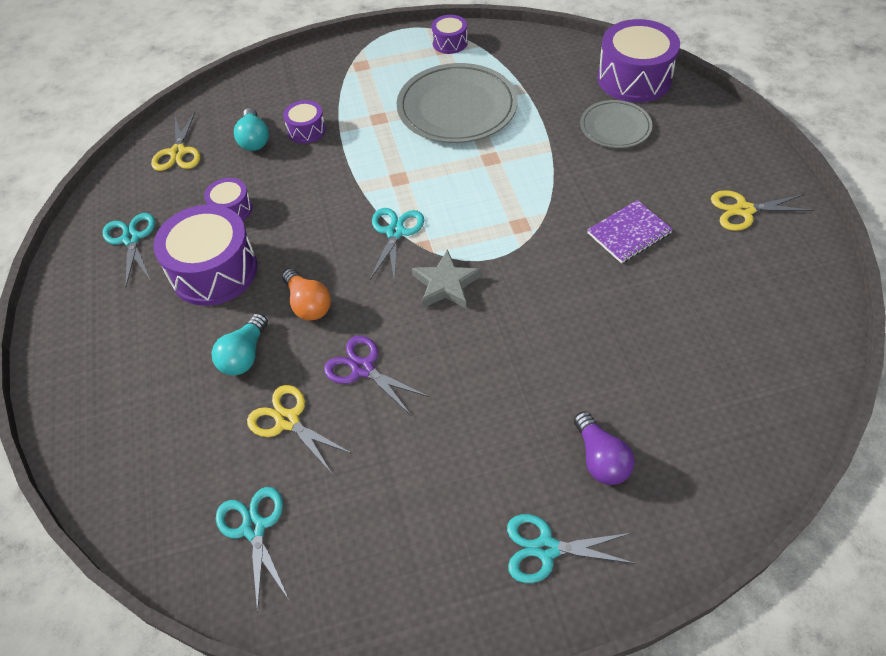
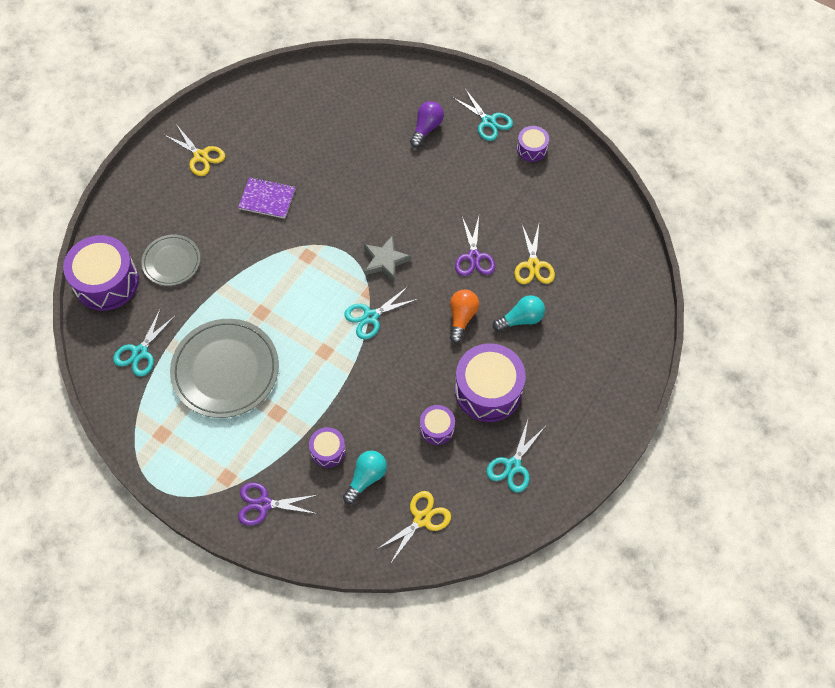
camera: 135 degrees left, 10 degrees up
(254, 528) = (592, 232): turquoise scissors -> turquoise scissors (140, 352)
(313, 74) = (264, 504): none -> purple scissors
(450, 43) = (149, 434): purple drum -> purple drum (532, 149)

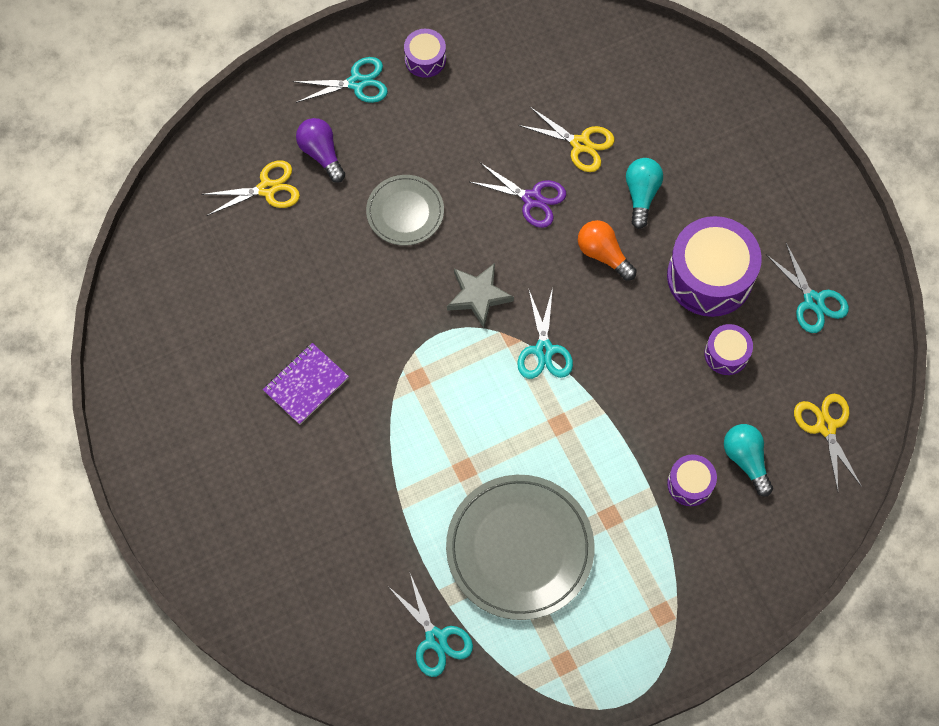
camera: 60 degrees left, 5 degrees up
(106, 282) = (307, 635): purple drum -> none
(171, 262) = (327, 541): grey plate -> grey plate (405, 212)
(200, 156) = (188, 433): yellow scissors -> yellow scissors (267, 189)
(264, 504) = (718, 587): purple scissors -> none

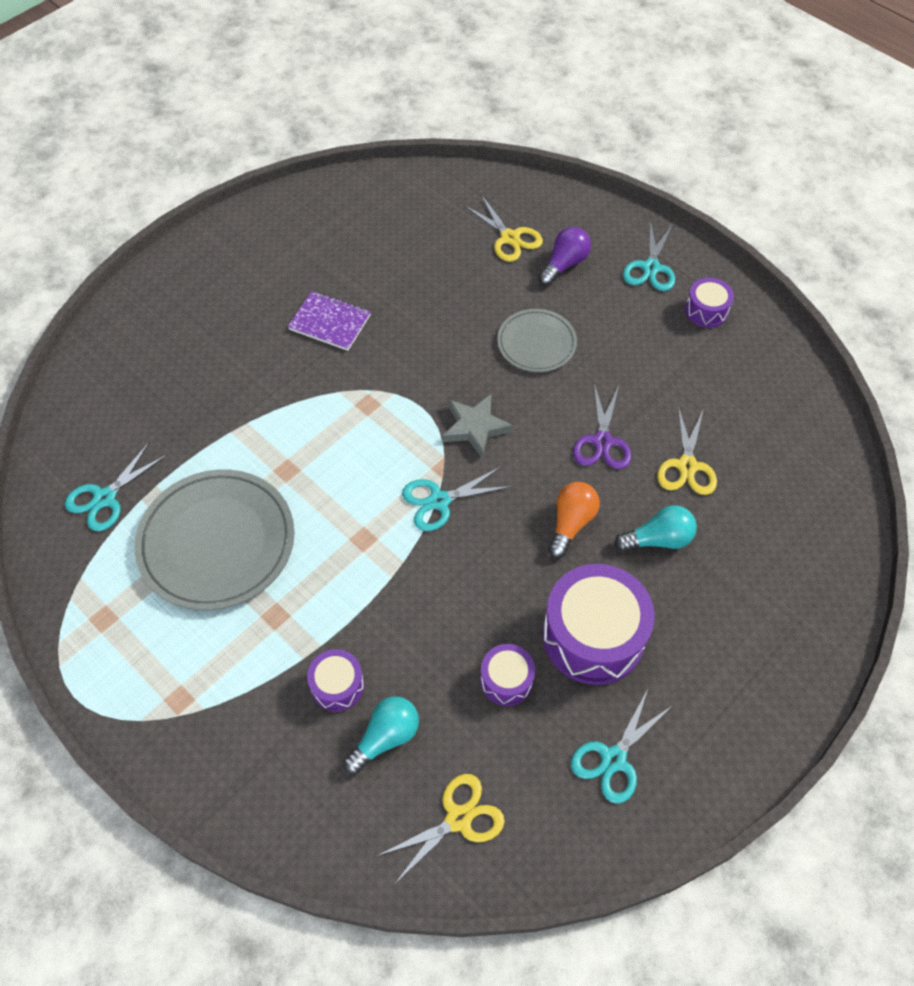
camera: 70 degrees right, 10 degrees down
(357, 83) = (650, 268): turquoise scissors -> turquoise scissors turned 45 degrees clockwise

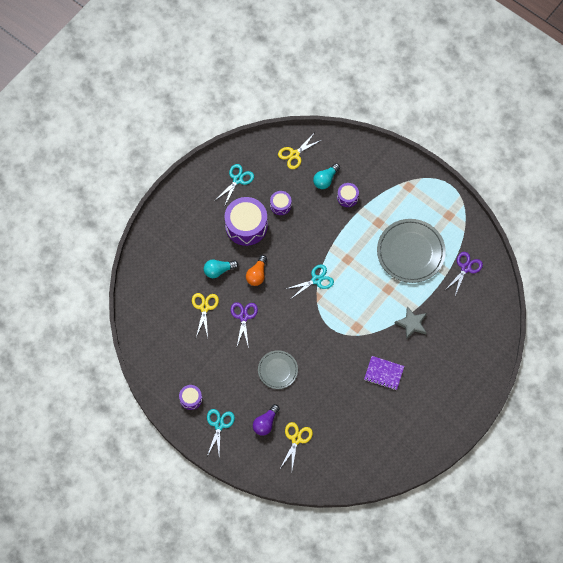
camera: 175 degrees right, 10 degrees up
(105, 498) = (466, 268): turquoise scissors -> purple scissors
(475, 427) = (304, 319): grey star -> grey star (411, 324)
(509, 238) = (296, 439): yellow scissors -> yellow scissors turned 60 degrees clockwise

